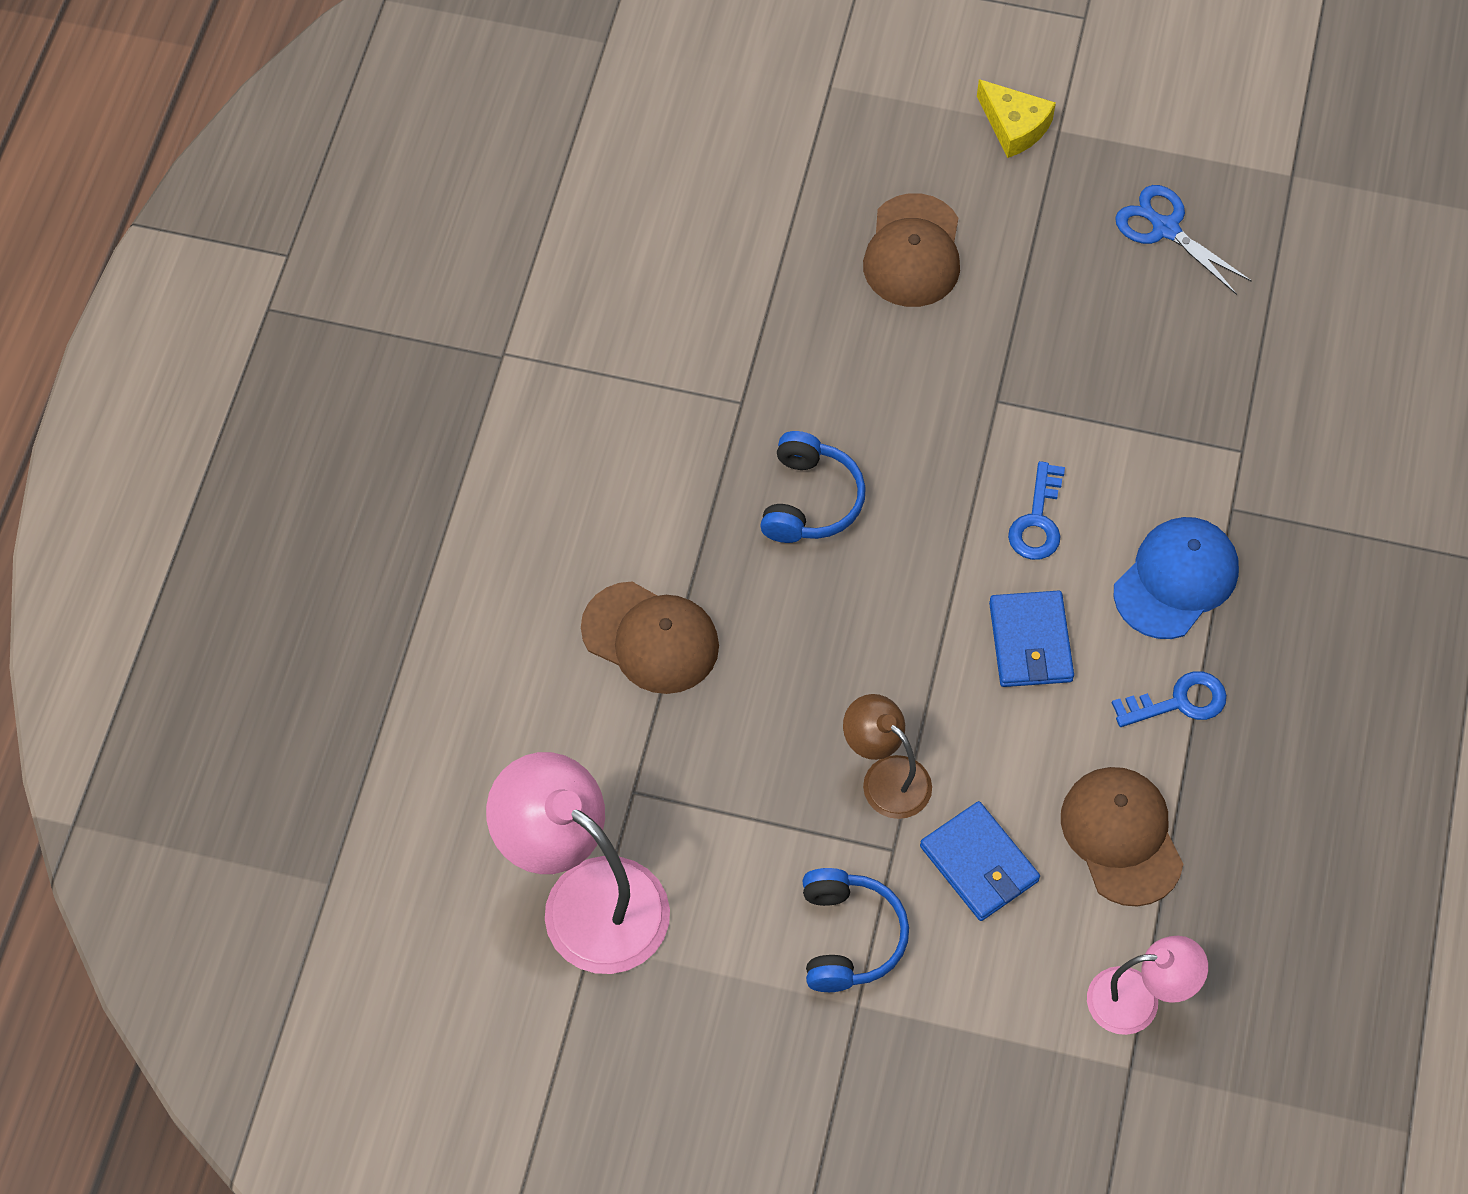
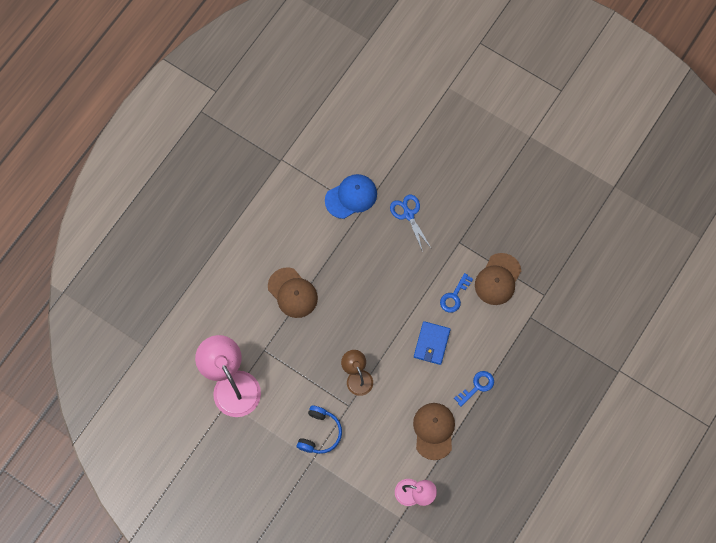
camera: 20 degrees right, 10 degrees up
(810, 500) = (372, 258): blue headphones -> none
(913, 252) = (452, 169): brown cap -> brown cap (497, 279)
(979, 864) = (377, 422): blue wallet -> none
(1014, 126) = (513, 129): yellow cheese -> none
(1165, 229) = (554, 192): blue scissors -> blue scissors (408, 214)
(1176, 580) = (496, 338): blue cap -> blue cap (351, 197)
(1179, 702) = (477, 386): blue key -> blue key turned 45 degrees counterclockwise

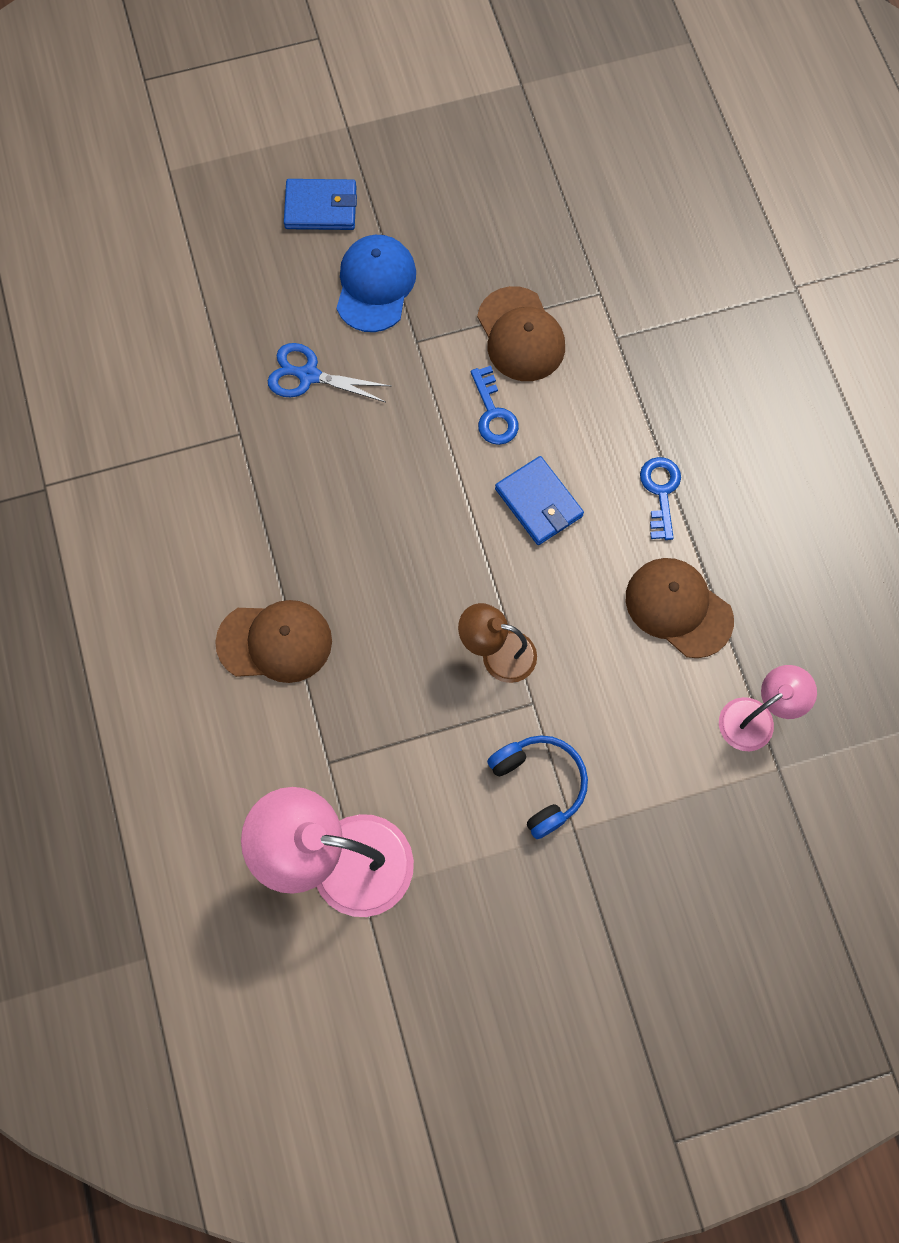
camera: 50 degrees left, 0 degrees up
(351, 197) = (203, 433): blue cap -> blue cap (375, 285)
(484, 157) = (321, 207): none -> blue wallet

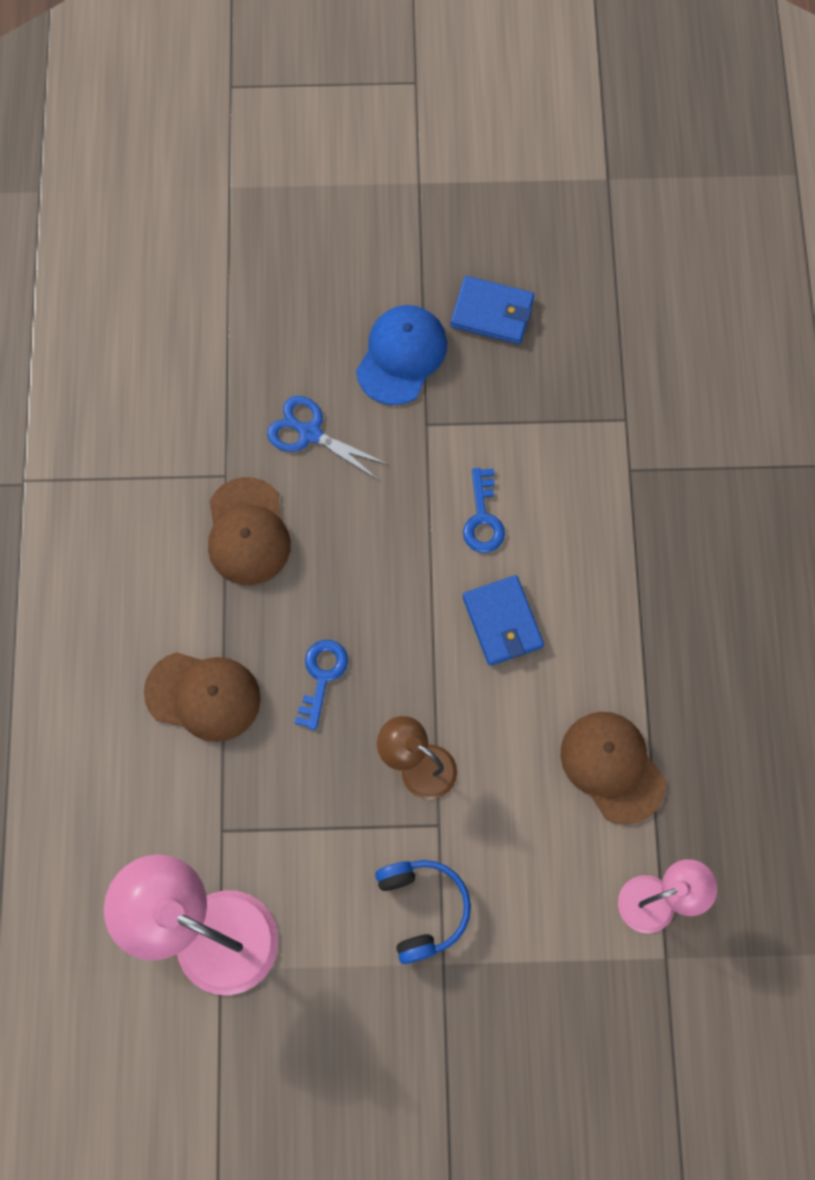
camera: 15 degrees right, 0 degrees up
(321, 207) = (369, 262): blue wallet -> blue wallet (492, 312)
(520, 335) = (533, 443): brown cap -> brown cap (247, 532)
(660, 492) = (628, 642): blue key -> blue key (322, 677)

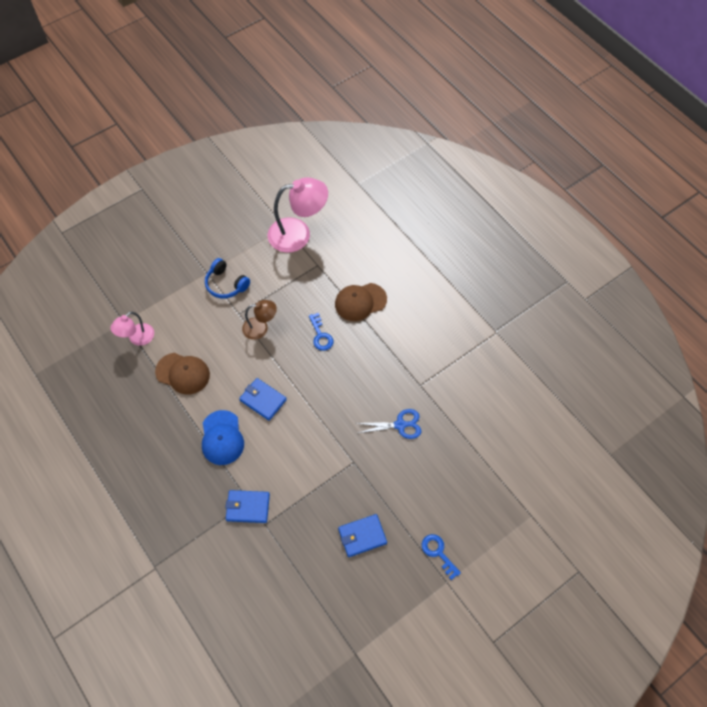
camera: 145 degrees right, 10 degrees down
(247, 532) = (392, 369): brown cap -> none
(401, 356) = (388, 486): blue cap -> blue cap (222, 438)
(483, 518) = (300, 437): blue key -> blue key (438, 553)
(637, 461) = (248, 507): none -> blue wallet

